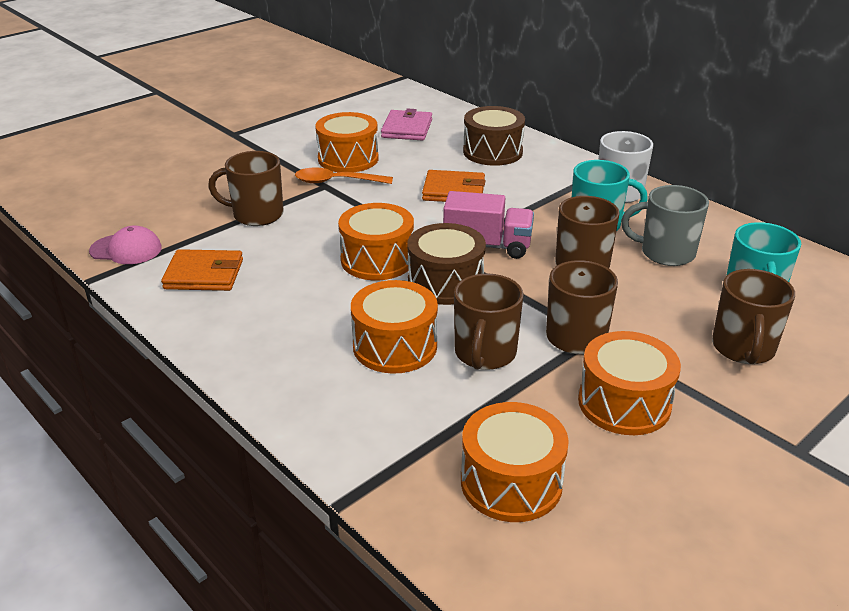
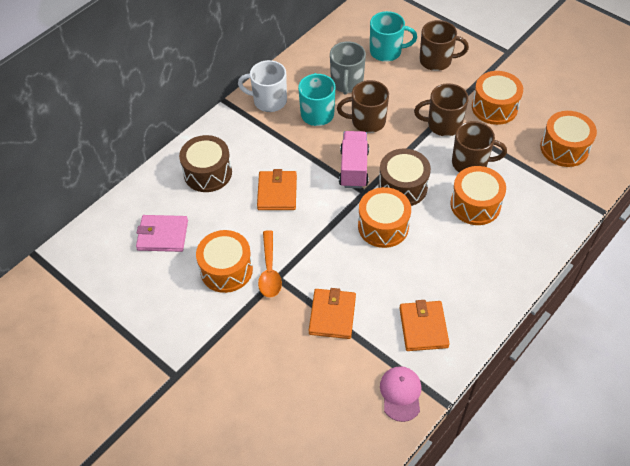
camera: 95 degrees left, 20 degrees up
(256, 215) = (332, 315): brown mug -> orange wallet

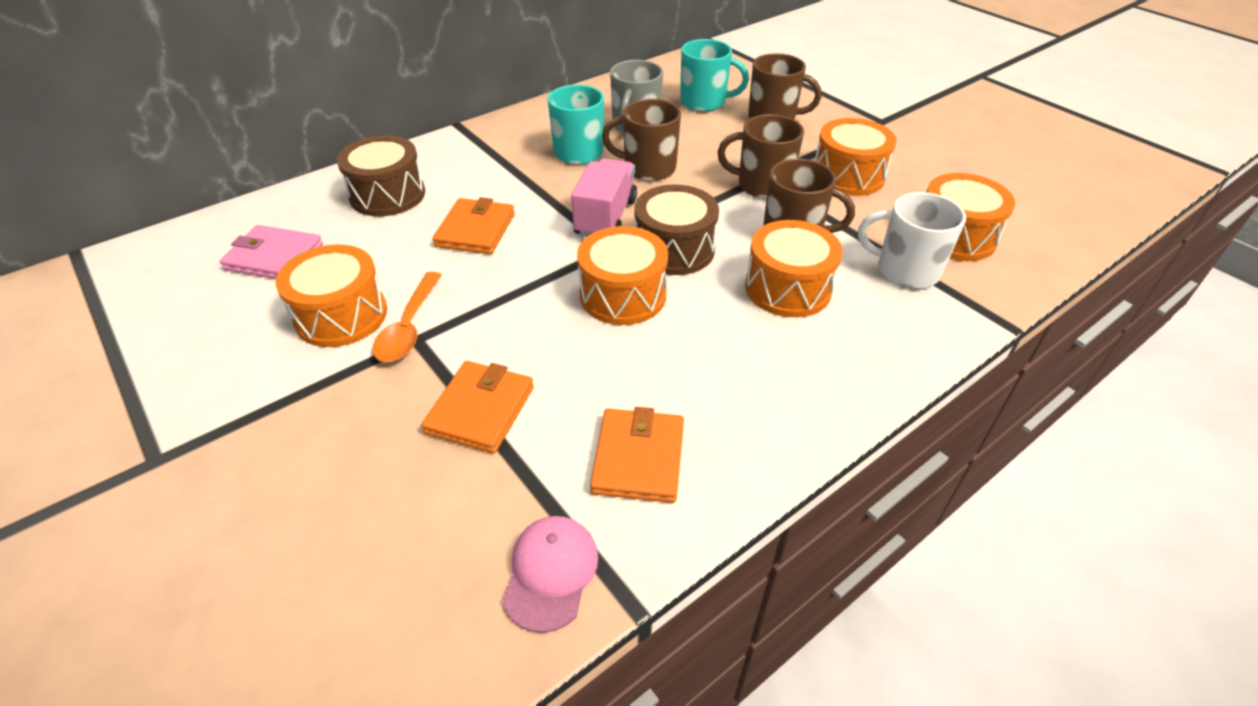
camera: 10 degrees right, 10 degrees down
(269, 101) = (517, 131): white mug -> white mug (905, 270)

